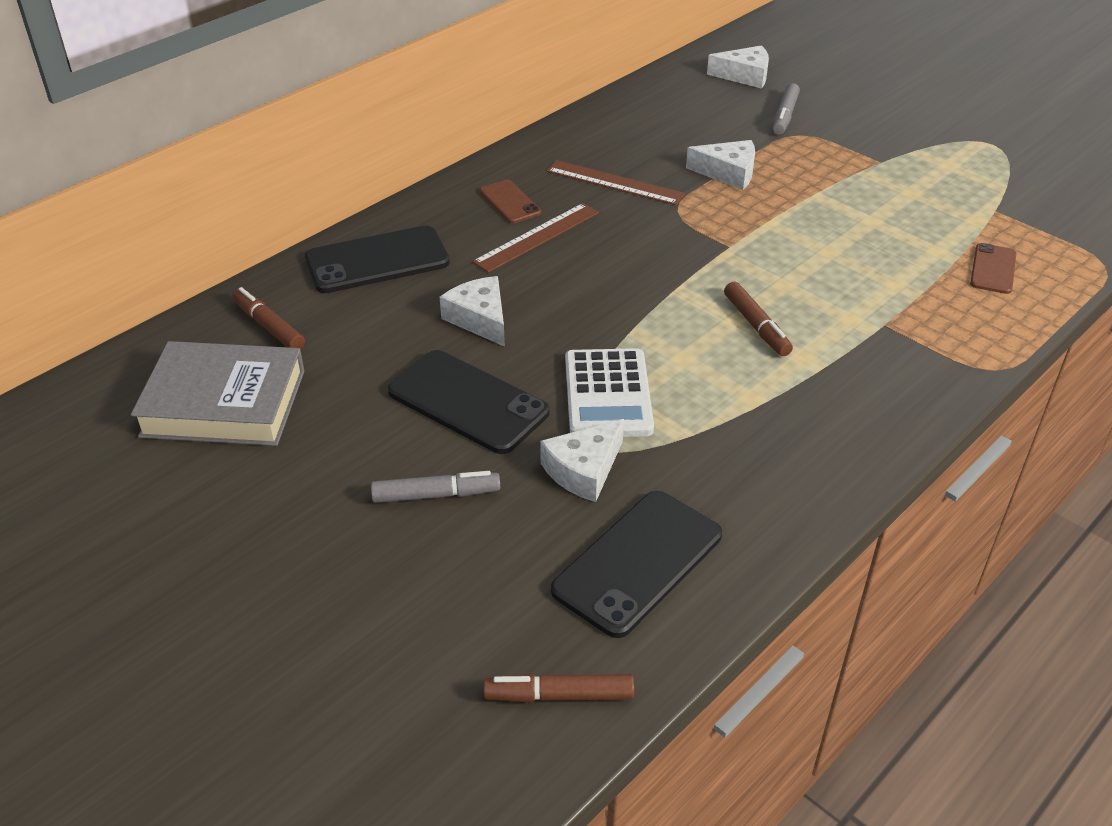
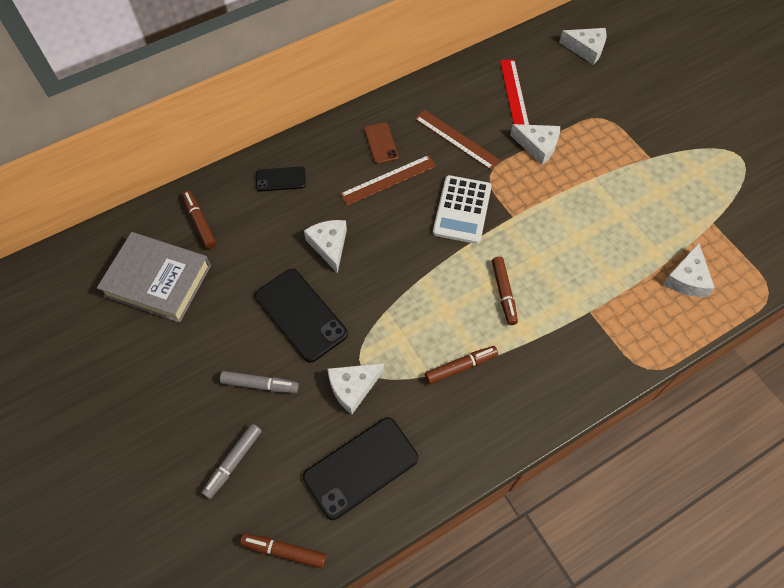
camera: 15 degrees right, 20 degrees up
(377, 260) = (280, 179): black phone -> black phone, size x0.55
(608, 394) = (388, 329): white calculator -> white calculator (462, 210)
(672, 129) = (514, 95): none -> red ruler
(734, 416) = (461, 367): none -> brown marker
(784, 116) = (599, 96): grey marker -> grey marker (233, 462)
(993, 269) = (686, 278): brown phone -> white cheese

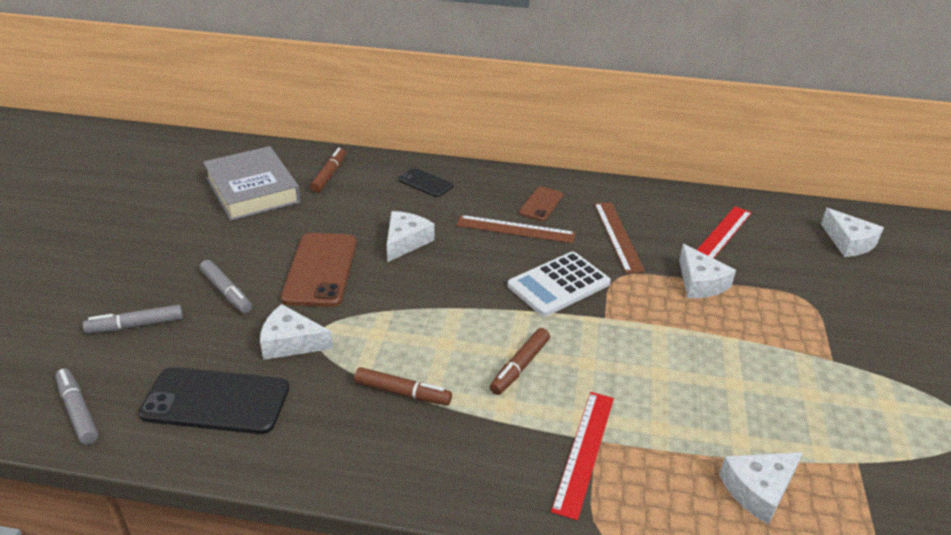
camera: 40 degrees right, 25 degrees down
(284, 551) = (78, 411): brown marker -> grey marker
(300, 315) = (320, 270): black phone -> brown phone
(591, 324) = (584, 451): none -> red ruler

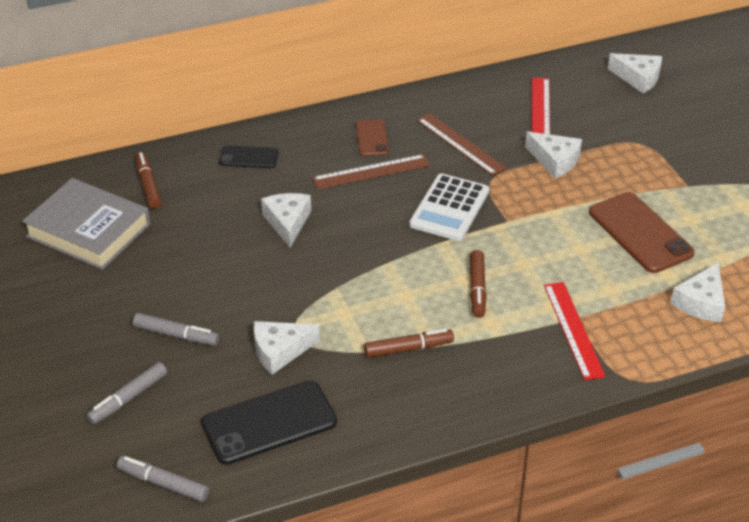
camera: 30 degrees left, 5 degrees up
(320, 270) = (238, 279): brown phone -> brown phone (640, 233)

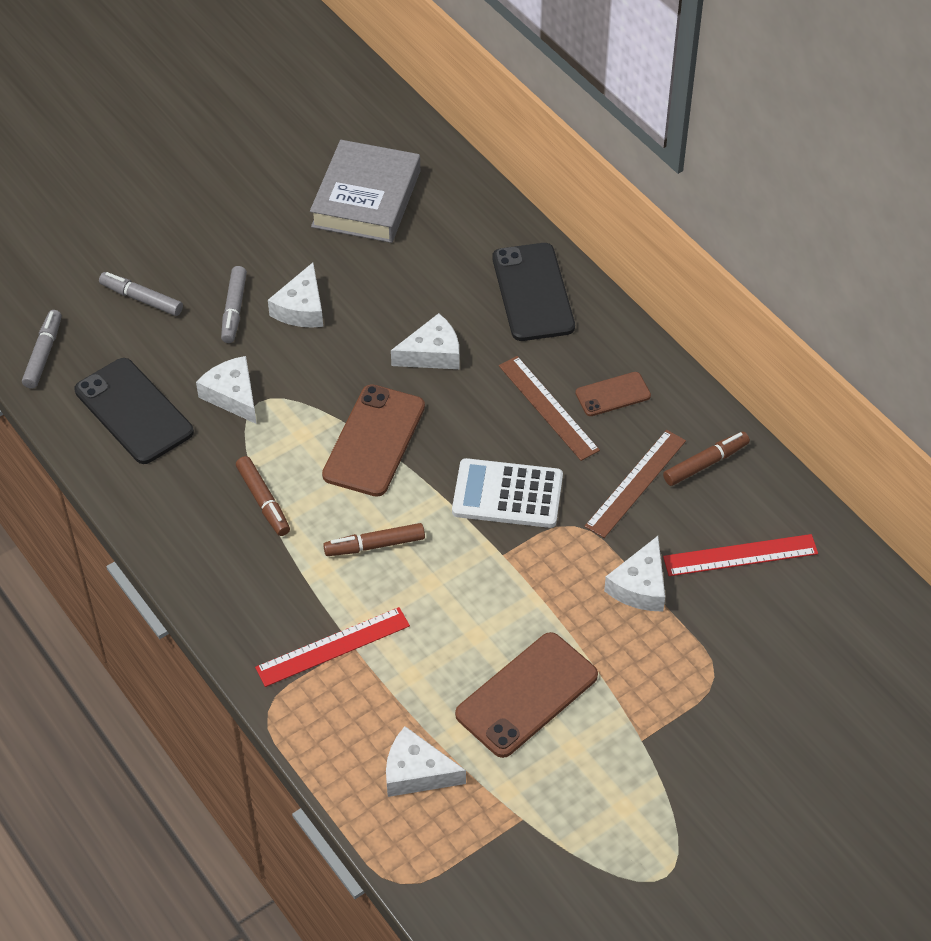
camera: 75 degrees right, 10 degrees up
(148, 185) = (454, 223): brown marker -> brown marker (705, 463)
(249, 157) = (533, 292): black phone -> black phone, size x1.80
(367, 271) = (374, 441): none -> brown phone
(638, 78) = (867, 658): white cheese -> white cheese (301, 308)

